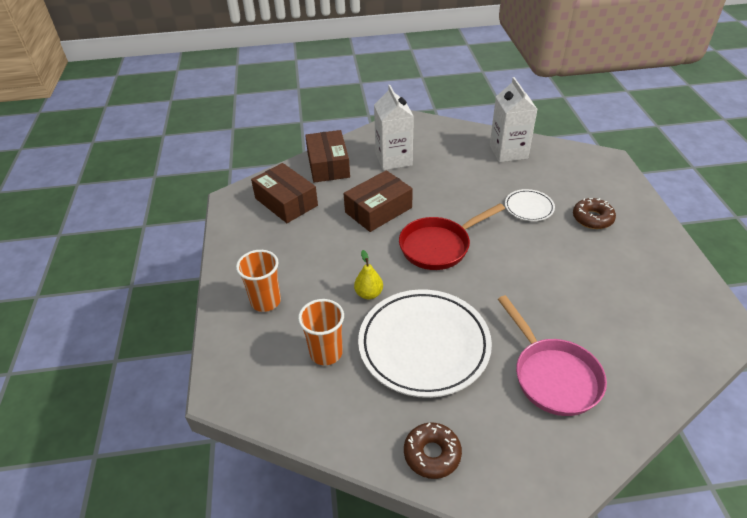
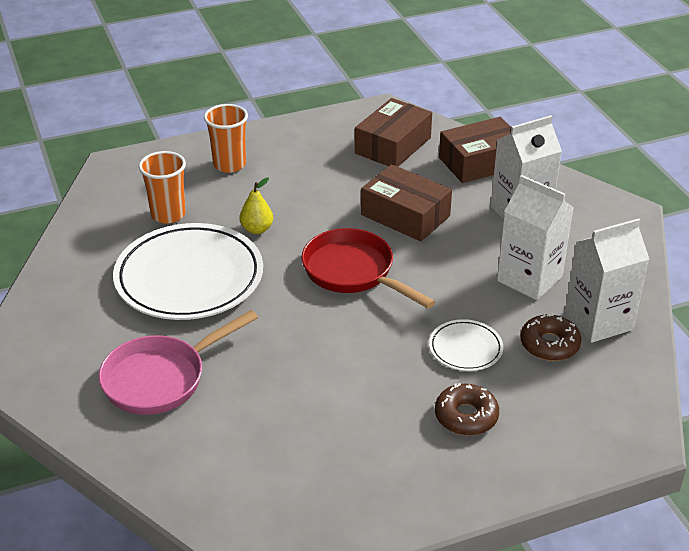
camera: 75 degrees right, 5 degrees down
(432, 454) = (56, 297): brown donut -> brown donut (549, 344)
(463, 169) = (529, 279): none -> white carton

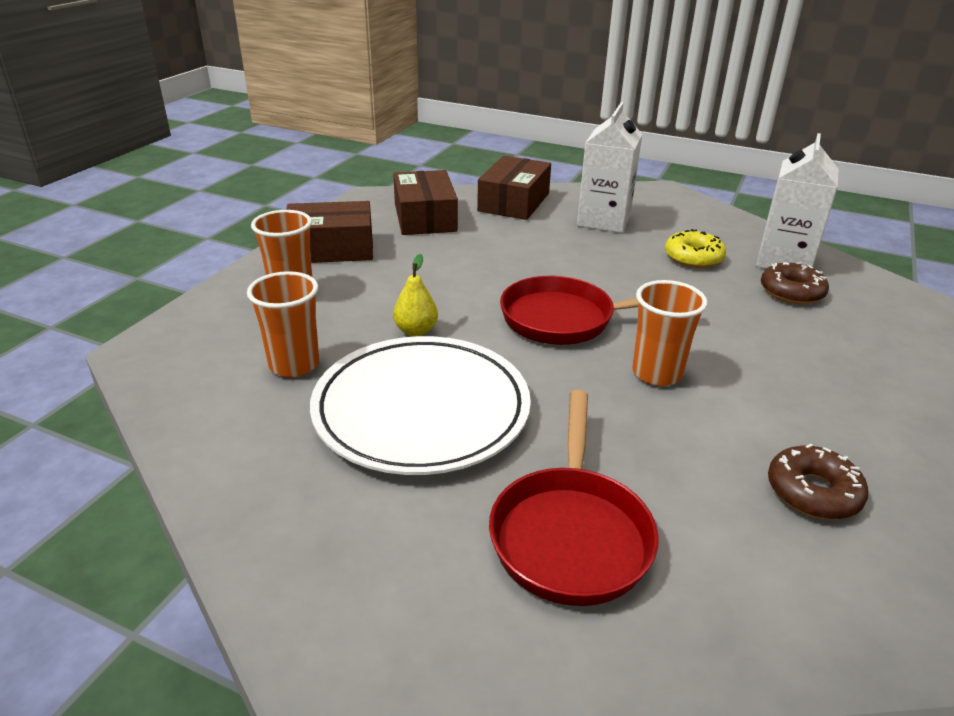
camera: 45 degrees left, 5 degrees down
(161, 378) = (571, 533): pink pan -> red pan
(345, 336) = (657, 373): none -> orange cup
(405, 215) = (526, 259): brown box -> brown box (331, 248)
(465, 348) = (752, 327): white plate -> none
(466, 416) = (853, 375): brown donut -> brown donut (813, 492)
(529, 279) = (693, 257): white carton -> yellow donut

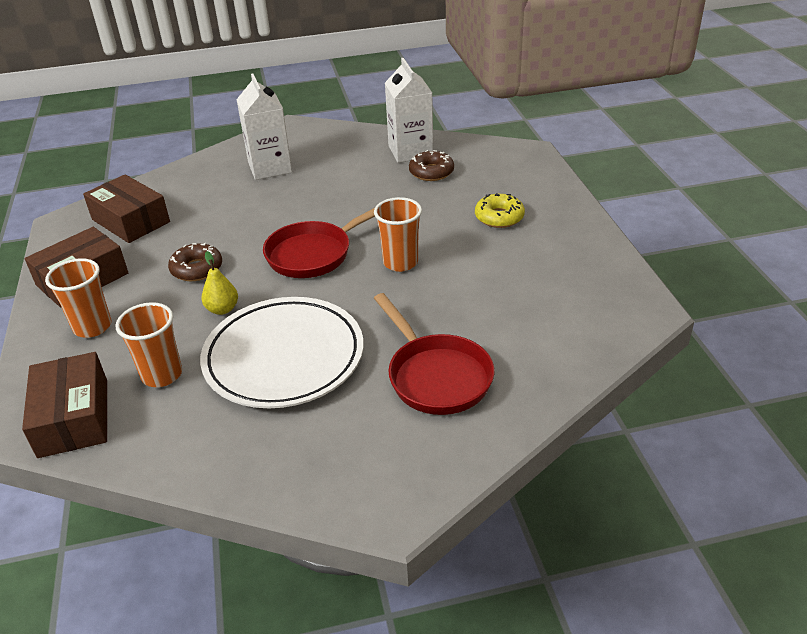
camera: 35 degrees left, 5 degrees up
(514, 202) = (188, 179): brown box -> brown box (74, 417)
(693, 257) = (354, 172): yellow donut -> yellow donut (499, 217)
(813, 492) = (530, 289): brown donut -> brown donut (197, 269)

